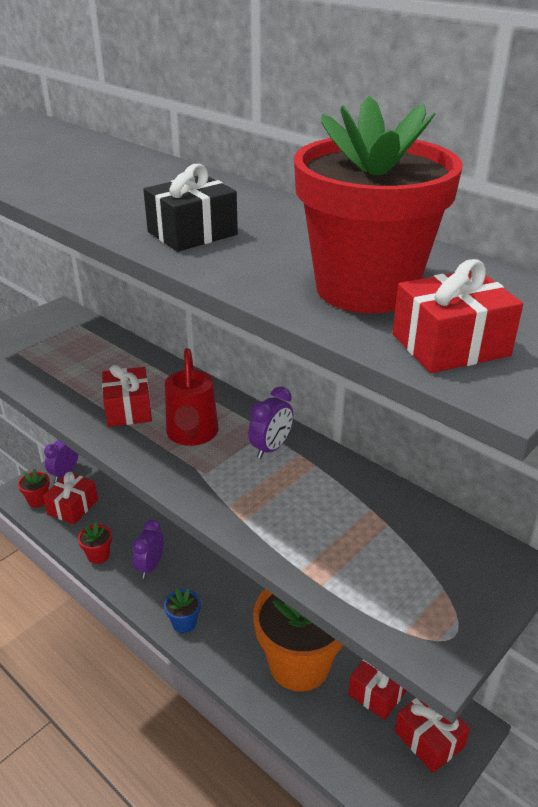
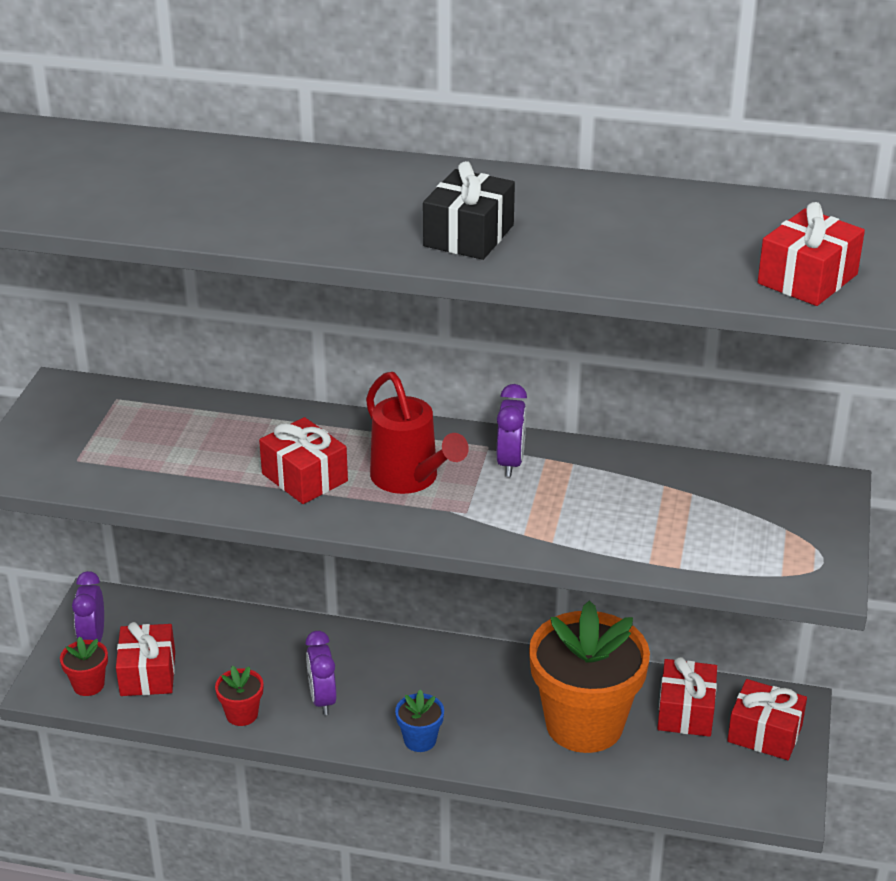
camera: 30 degrees left, 0 degrees up
(366, 289) = (692, 248): red flower pot -> none

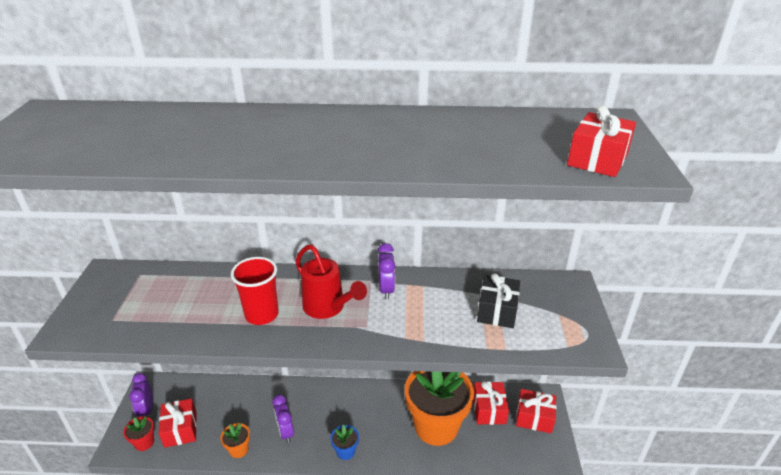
camera: 10 degrees left, 0 degrees up
(242, 714) = (239, 449): red flower pot -> orange flower pot
(304, 477) = (262, 314): red gift -> red cup
(468, 235) = (360, 150): black gift -> black gift (497, 311)

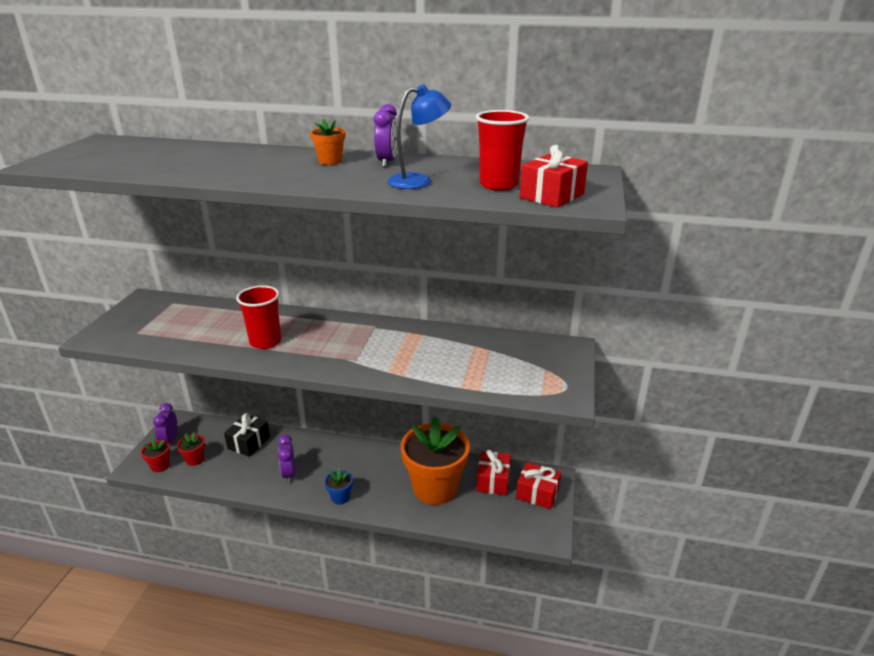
camera: 10 degrees right, 5 degrees down
(180, 429) = (195, 459): red gift -> red flower pot
(239, 449) = (242, 482): orange flower pot -> orange flower pot (330, 161)
(328, 308) = (326, 342): red watering can -> none
(386, 289) = (386, 334): purple clock -> purple clock (387, 162)
(446, 148) = (418, 181): none -> blue lamp
(497, 311) = (485, 360): black gift -> black gift (249, 443)
(533, 147) = (498, 185): none -> red cup

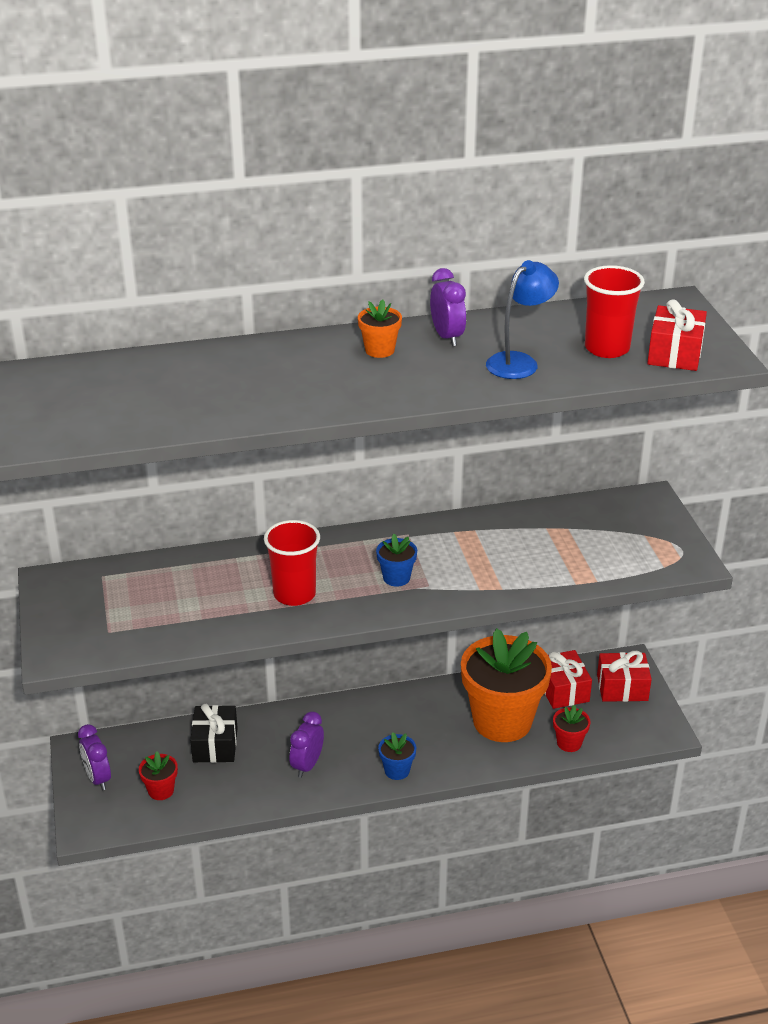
camera: 25 degrees left, 5 degrees up
(160, 466) = (119, 814): red flower pot -> red flower pot (569, 743)
(289, 474) = (307, 765): purple clock -> purple clock turned 60 degrees clockwise
(339, 349) = (396, 578): none -> blue flower pot

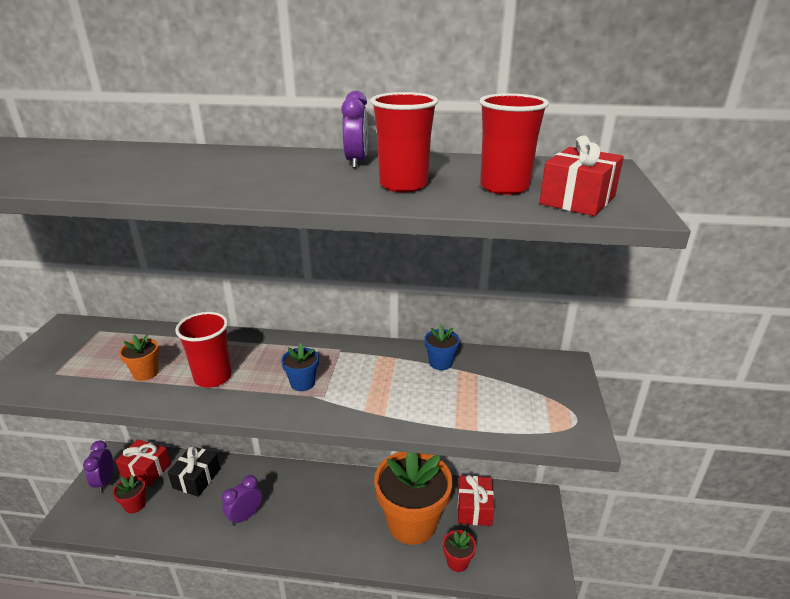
camera: 20 degrees right, 5 degrees down
(379, 350) = (286, 163): orange flower pot -> orange flower pot (146, 373)
(397, 770) = (306, 543): blue flower pot -> blue flower pot (440, 363)
(519, 362) = (403, 185): blue lamp -> red cup
(622, 688) = (525, 521): red gift -> red gift (146, 470)

